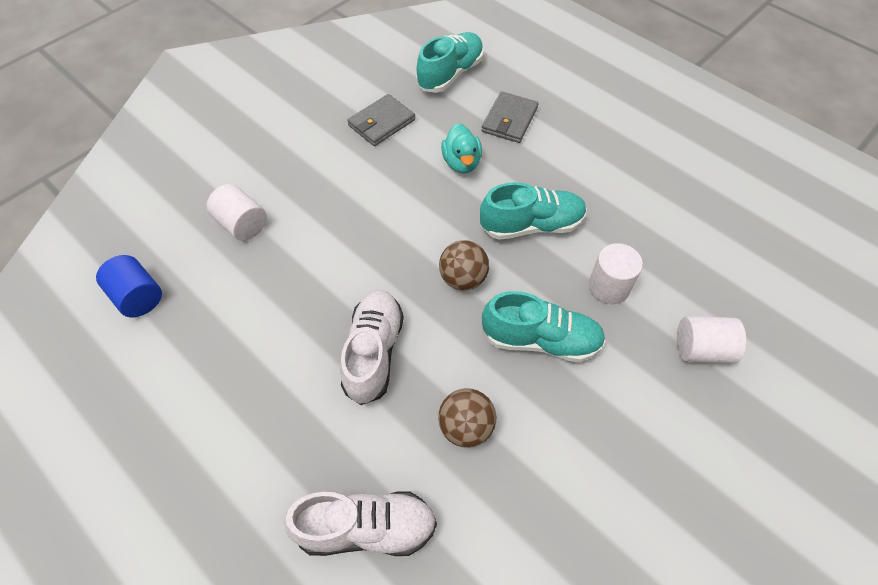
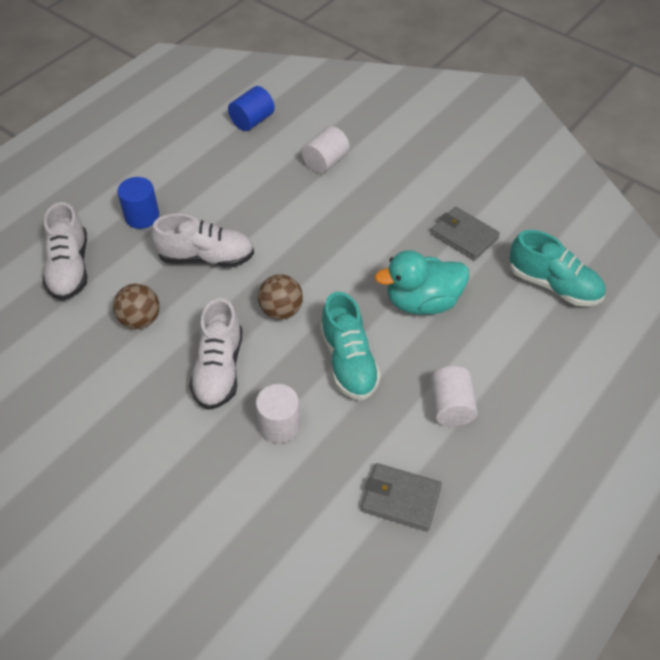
camera: 85 degrees right, 5 degrees down
(286, 432) = (142, 216): none -> blue cylinder
(461, 163) = (422, 302): turquoise duck -> turquoise duck, size x1.50
(509, 120) = (494, 340): grey wallet -> grey wallet (400, 499)
(540, 340) = (219, 369): turquoise shoe -> white shoe
(702, 349) = (210, 502): white cylinder -> white cylinder (451, 407)

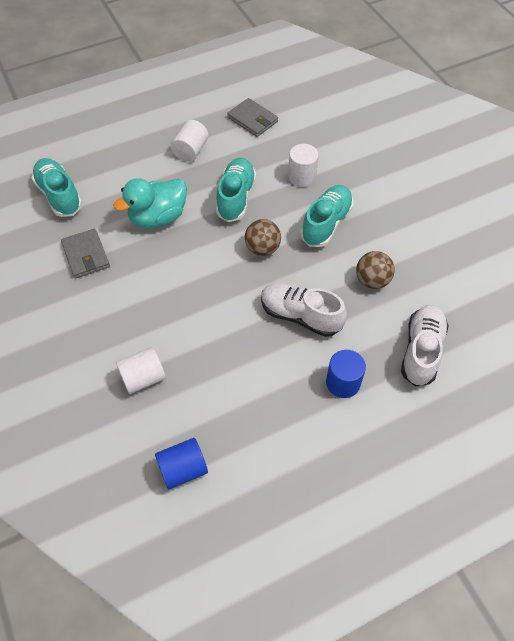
camera: 155 degrees left, 5 degrees up
(219, 369) = (326, 223): white shoe -> turquoise shoe
(422, 302) = (158, 217): turquoise duck -> turquoise duck turned 135 degrees clockwise

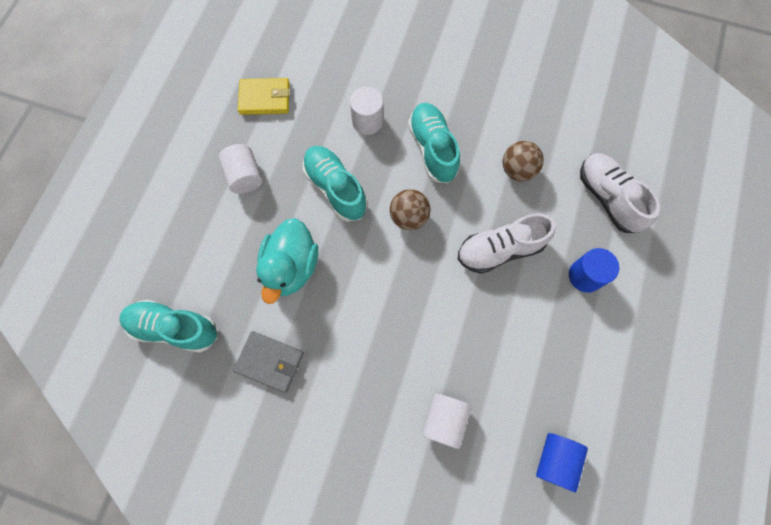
camera: 45 degrees left, 15 degrees up
(252, 120) = (265, 98): grey wallet -> yellow wallet

